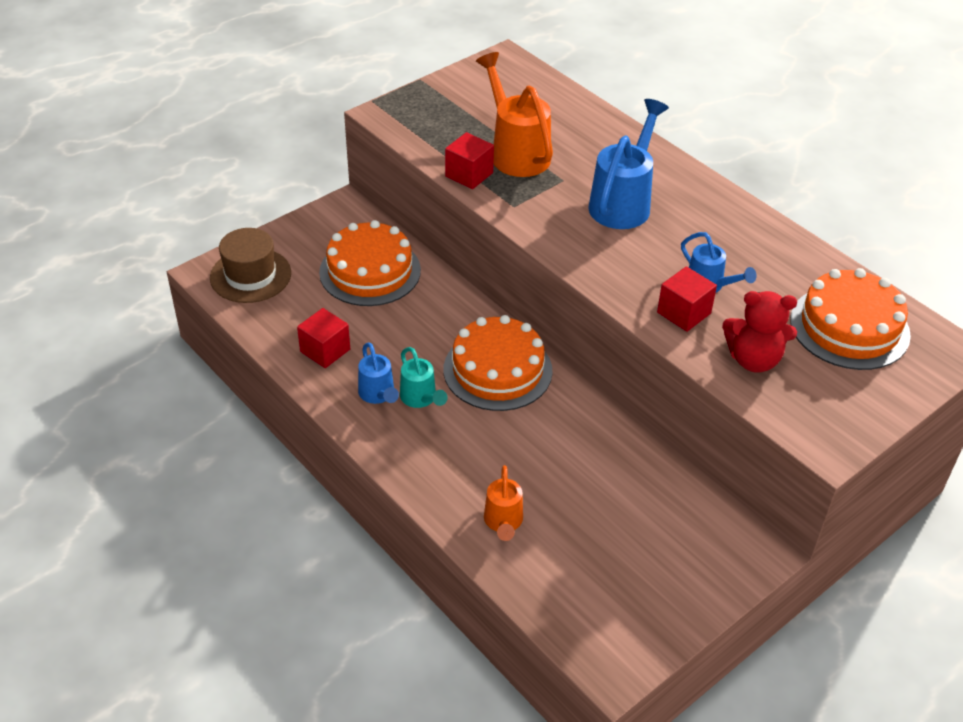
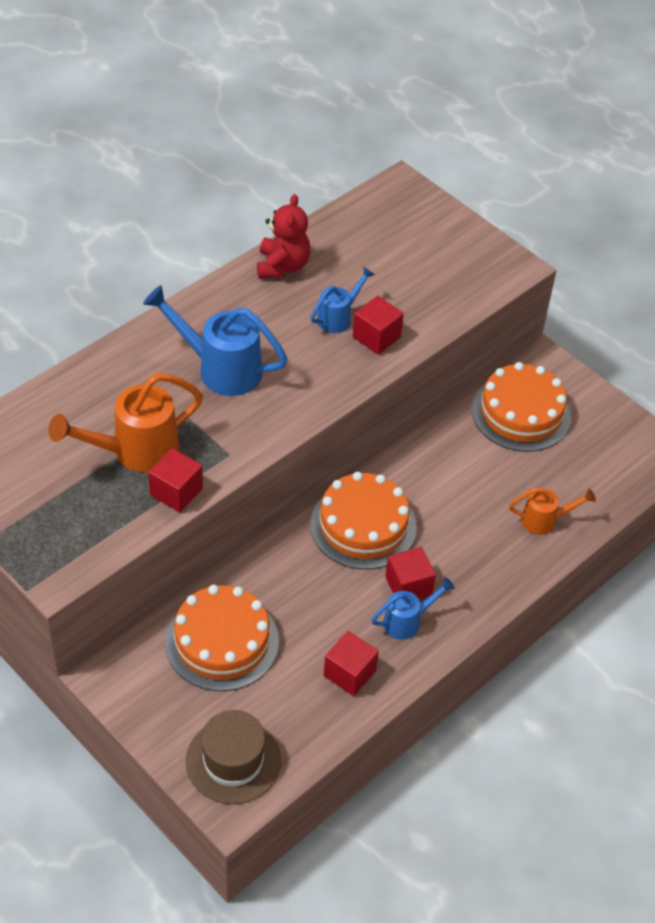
camera: 95 degrees left, 5 degrees up
(421, 399) = (408, 586): turquoise watering can -> red cube
(753, 359) = (428, 299): red teddy bear -> red teddy bear (282, 266)
(849, 327) = (381, 237): orange cake -> orange cake (521, 413)

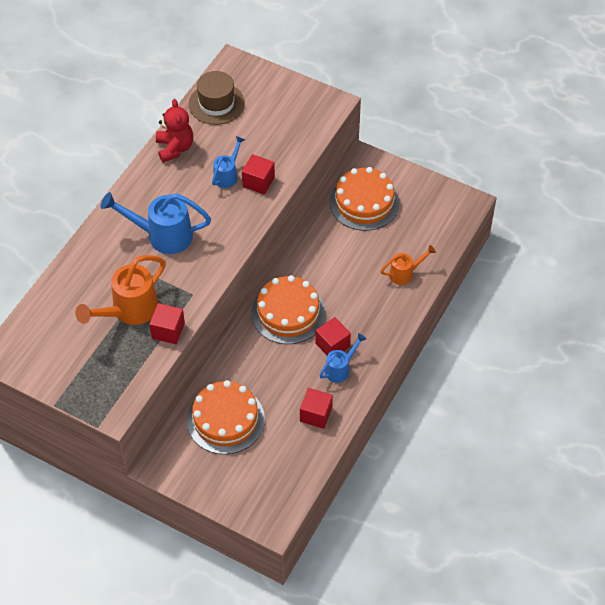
camera: 15 degrees left, 5 degrees up
(233, 761) = (263, 494): brown hat -> brown hat (216, 103)

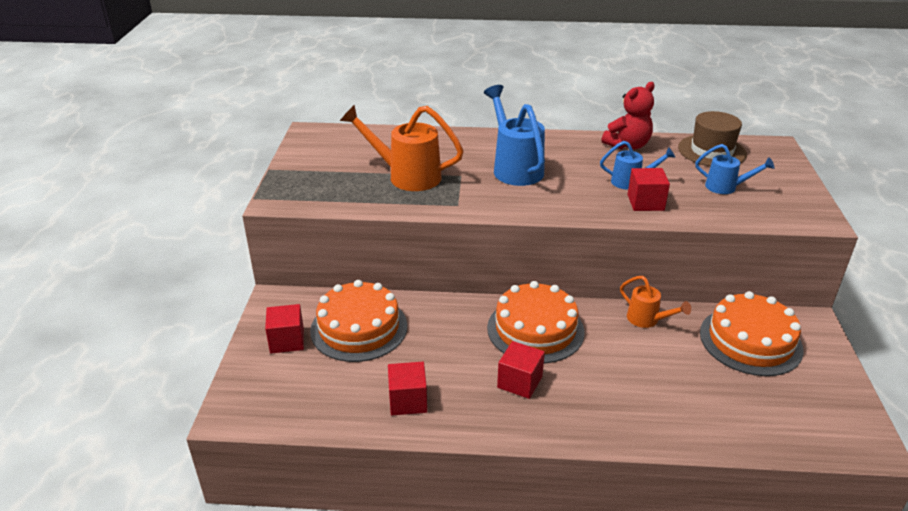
camera: 65 degrees right, 20 degrees down
(168, 331) = (398, 204): red cube -> red cube (287, 341)
(340, 369) = (490, 401): blue watering can -> blue watering can (726, 187)
(405, 273) = (686, 416): orange watering can -> orange watering can (647, 320)

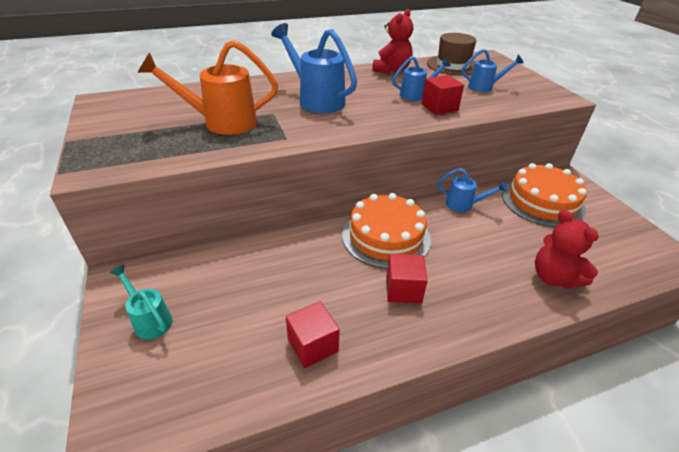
camera: 25 degrees left, 5 degrees up
(287, 341) = (150, 319): red cube -> turquoise watering can
(359, 328) = (223, 282): orange cake -> none
(647, 320) = (464, 205): orange watering can -> blue watering can
(692, 418) = (554, 277): none -> red teddy bear

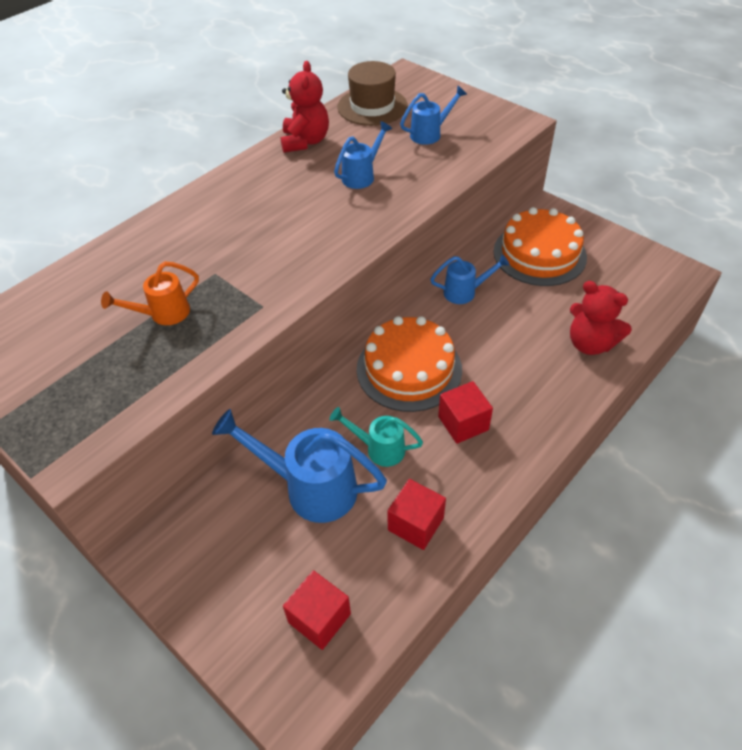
camera: 25 degrees left, 10 degrees up
(150, 319) = (230, 584): turquoise watering can -> turquoise watering can (379, 448)
(221, 122) = (163, 314): orange watering can -> orange watering can, size x0.57
(316, 99) = (250, 229): blue watering can -> blue watering can (310, 487)
(439, 107) = (400, 188): red cube -> red cube (319, 618)

